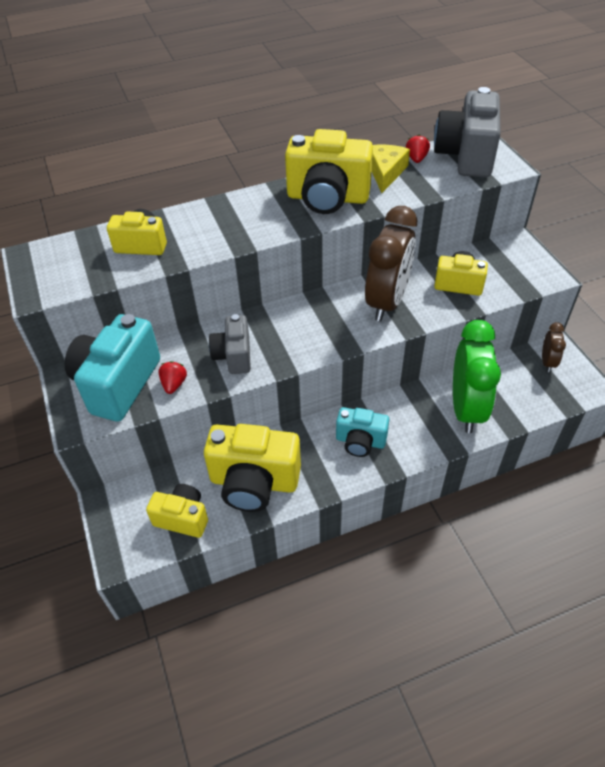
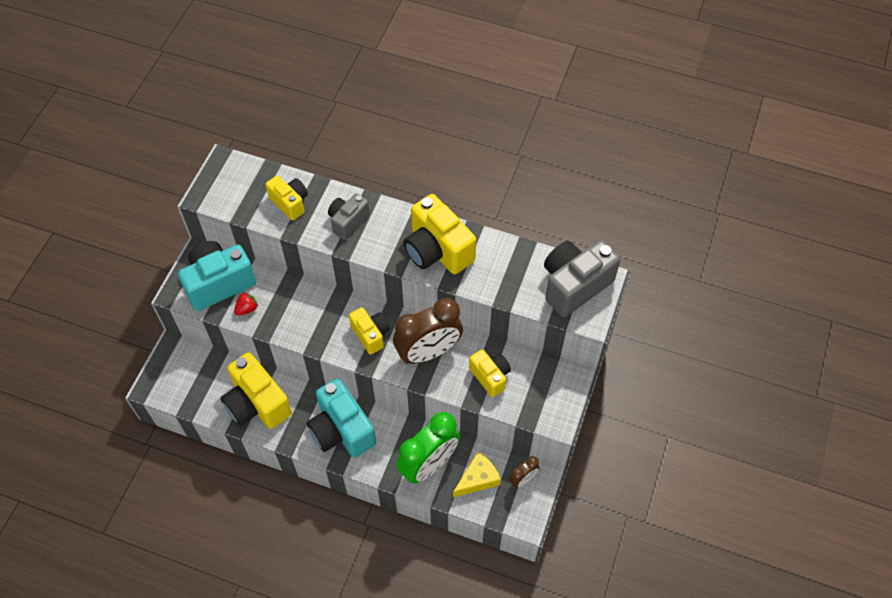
camera: 40 degrees right, 10 degrees up
(182, 518) = (200, 393): yellow camera -> yellow camera (370, 335)
(233, 356) = (297, 316): grey camera -> grey camera (348, 222)
(360, 441) = (341, 430): turquoise camera -> turquoise camera, size x1.70
(385, 172) = (501, 257): yellow cheese -> yellow cheese (478, 479)
(416, 159) = (537, 261): red strawberry -> none

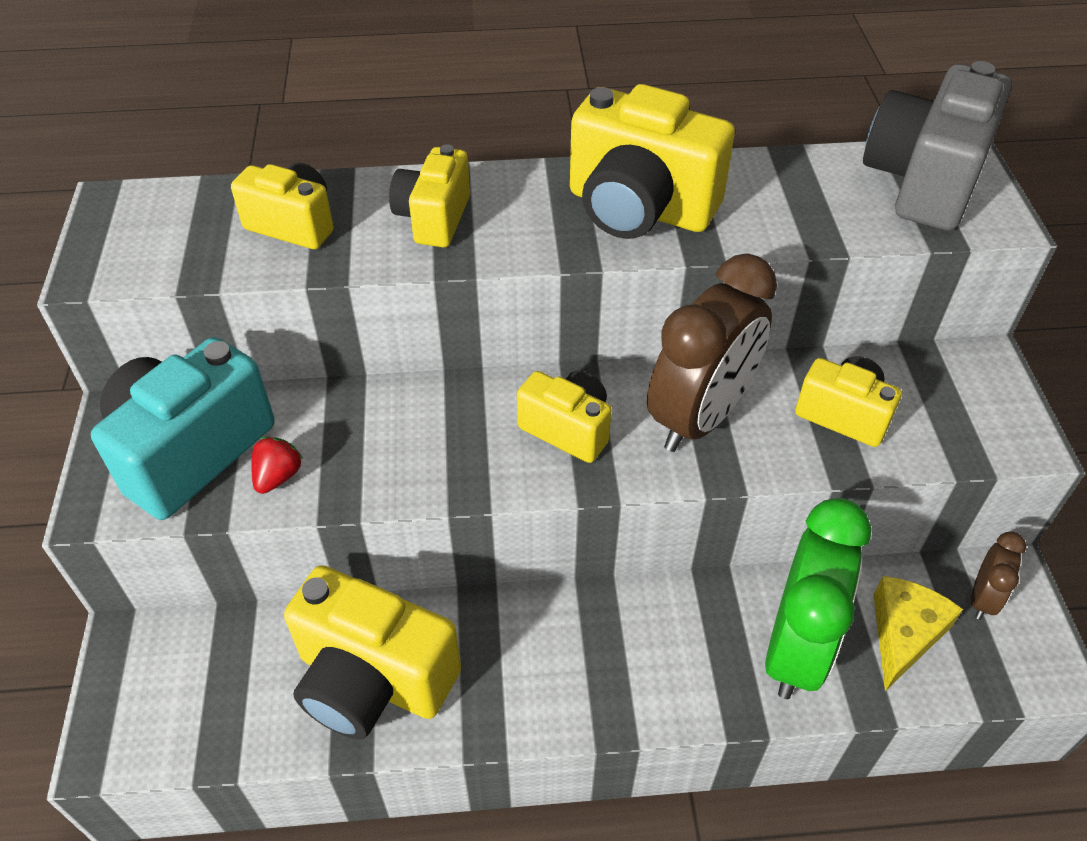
camera: 25 degrees left, 10 degrees down
(341, 430) = (582, 656): turquoise camera -> none
(348, 222) = (433, 218): grey camera -> yellow camera

